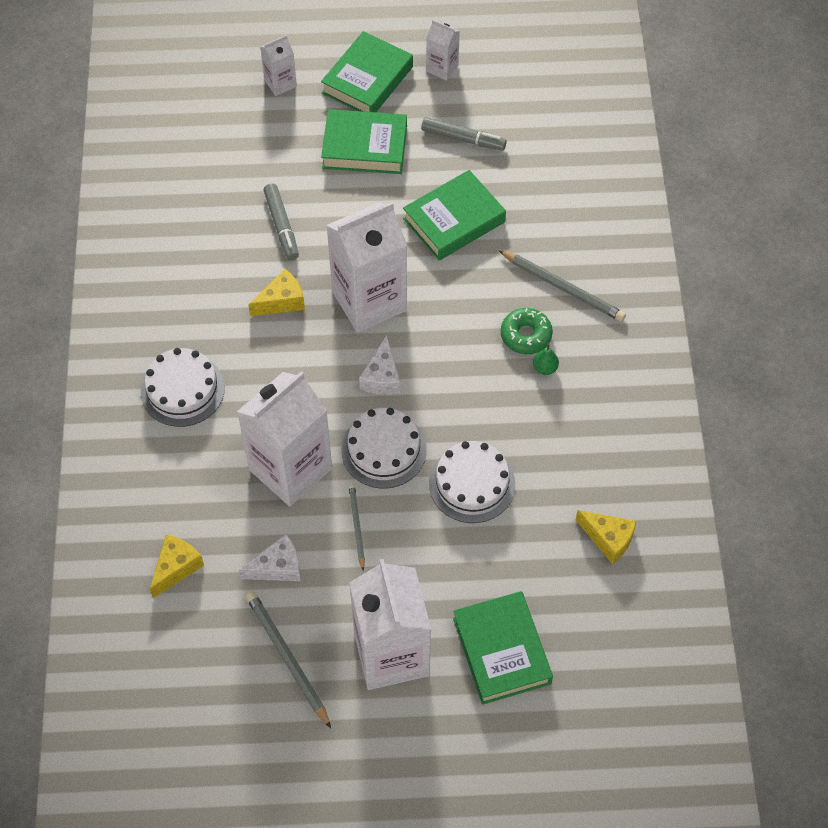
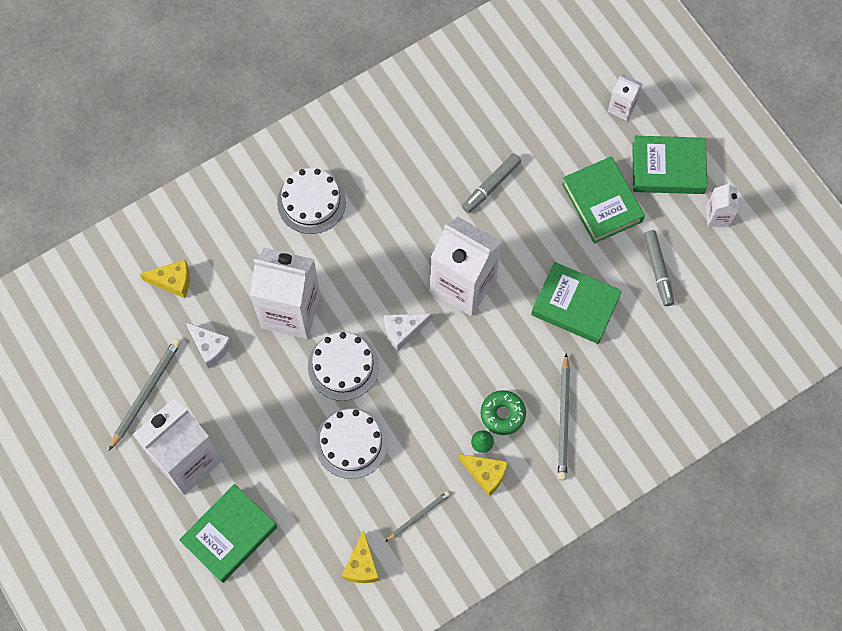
camera: 60 degrees right, 10 degrees up
(282, 301) = (425, 224): yellow cheese -> yellow cheese (486, 474)
(356, 526) = (271, 382): grey pencil -> grey pencil (418, 516)

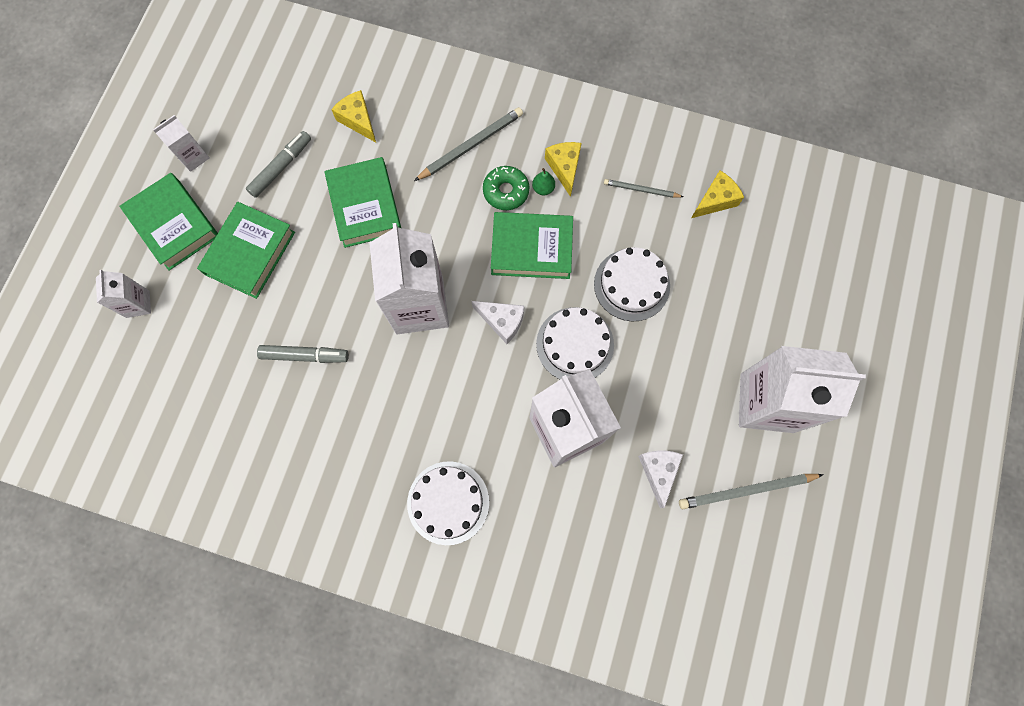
camera: 130 degrees left, 5 degrees up
(173, 281) = (630, 563): yellow cheese -> yellow cheese (358, 120)
(229, 535) = (788, 316): green book -> green book (531, 249)

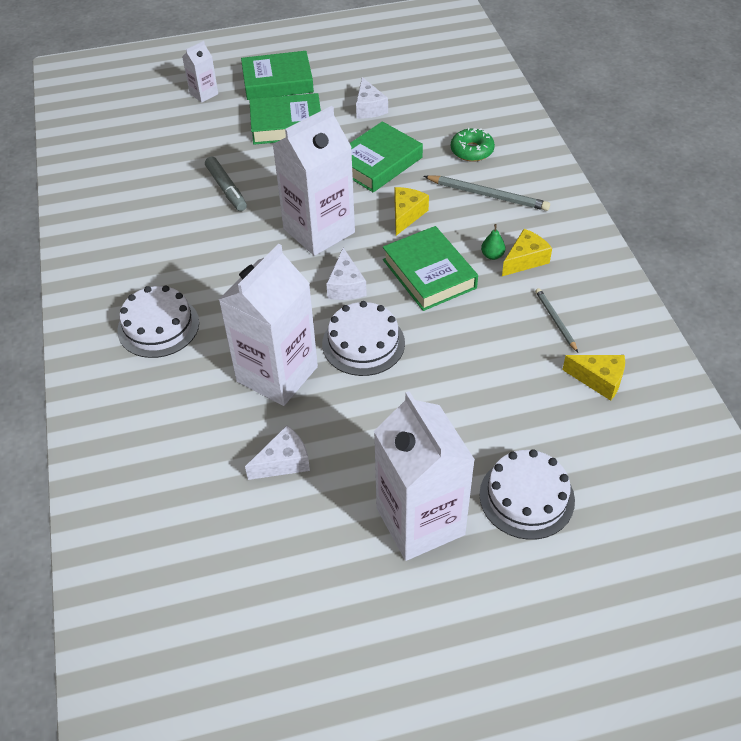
camera: 60 degrees right, 25 degrees down
(174, 225) = (277, 82): green book -> green book turned 60 degrees clockwise
(193, 157) = (338, 66): white carton -> none
(281, 167) = (369, 108): grey marker -> white cheese
(358, 120) = (446, 126): yellow cheese -> yellow cheese (406, 215)
(506, 191) = (467, 234): green donut -> green donut (472, 151)
(631, 285) = (455, 357): white cake -> white cake (526, 497)
(746, 491) = (313, 546): grey pencil -> none

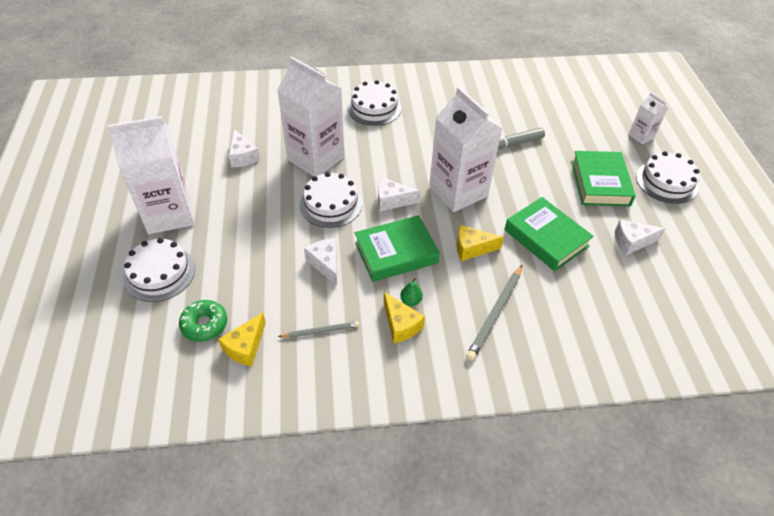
camera: 95 degrees right, 0 degrees up
(277, 82) = (666, 182): green book -> white cake
(406, 215) = (472, 248): yellow cheese -> yellow cheese turned 150 degrees clockwise
(462, 332) = (325, 264): none -> white cheese
(472, 151) = (565, 313): green donut -> green donut (204, 324)

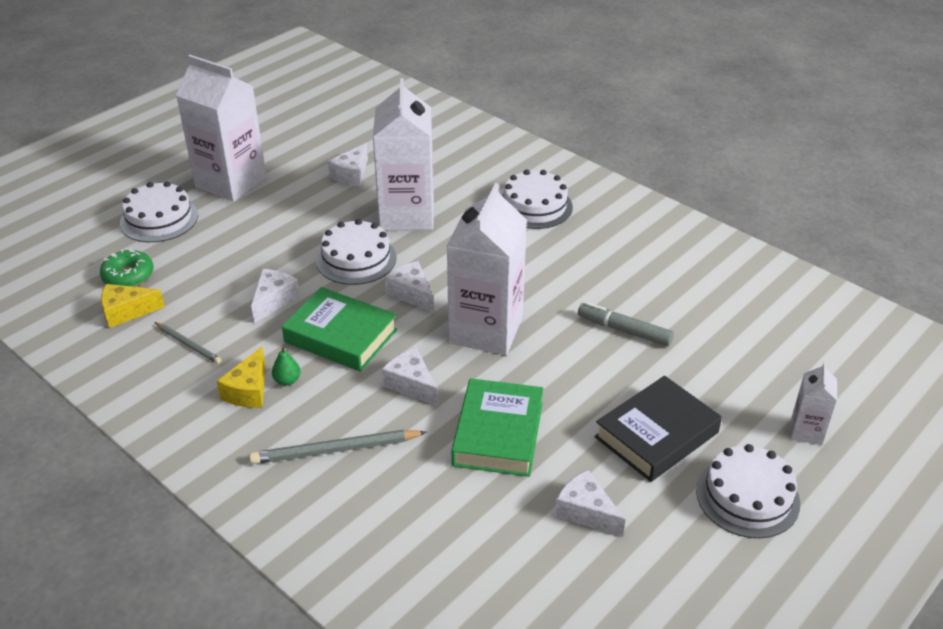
camera: 50 degrees right, 10 degrees down
(472, 248) = (411, 385): yellow cheese -> white cheese
(600, 183) = (656, 435): green book -> black book

